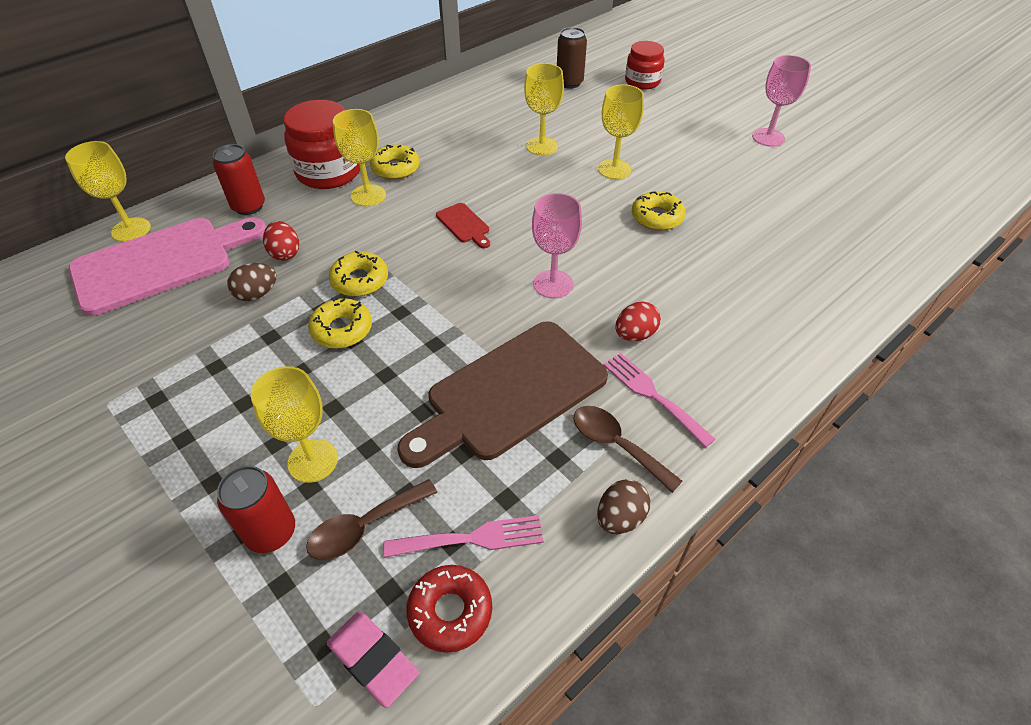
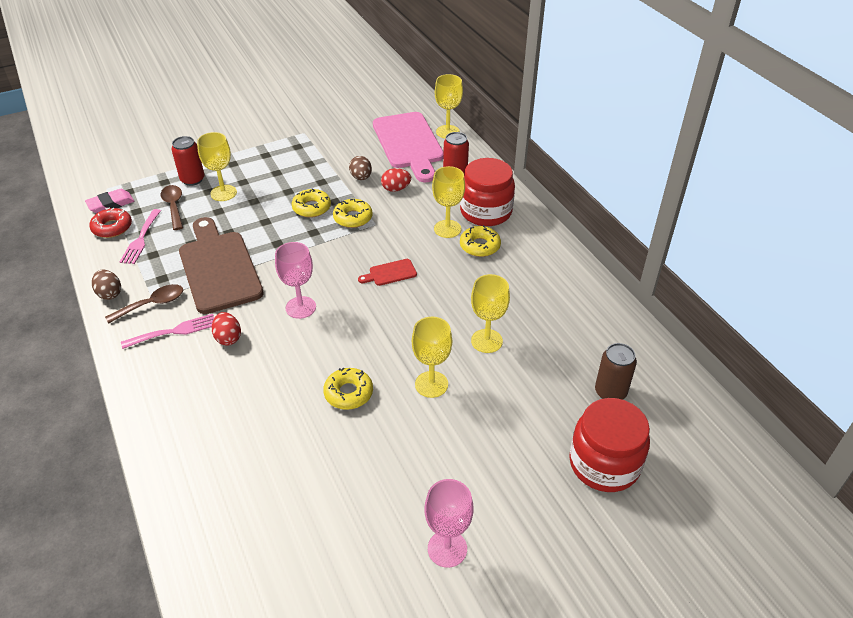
camera: 105 degrees right, 5 degrees down
(642, 81) = (604, 464): red jar -> red jar, size x1.56

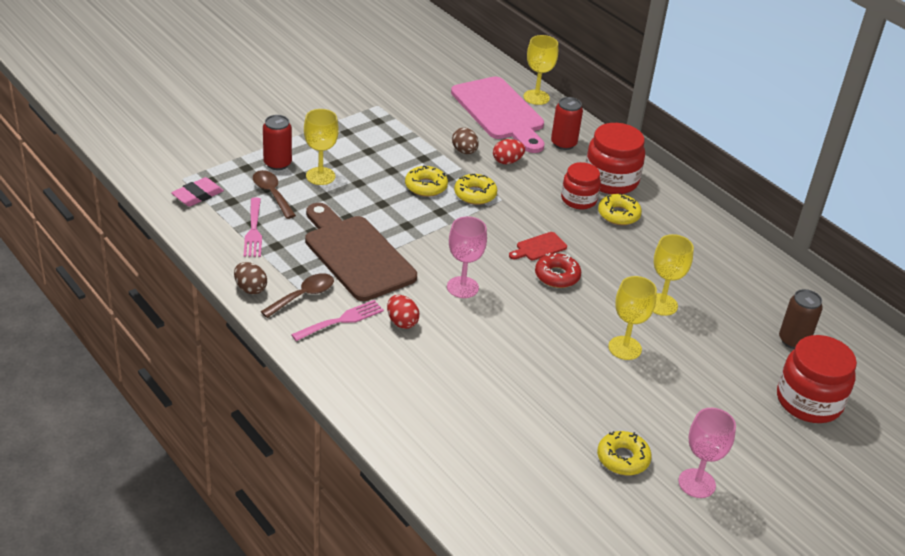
camera: 15 degrees left, 5 degrees down
(112, 227) = (214, 220): red donut -> red donut (557, 276)
(348, 393) = (548, 363): yellow donut -> yellow donut (623, 458)
(447, 229) = (578, 199): yellow goblet -> red jar

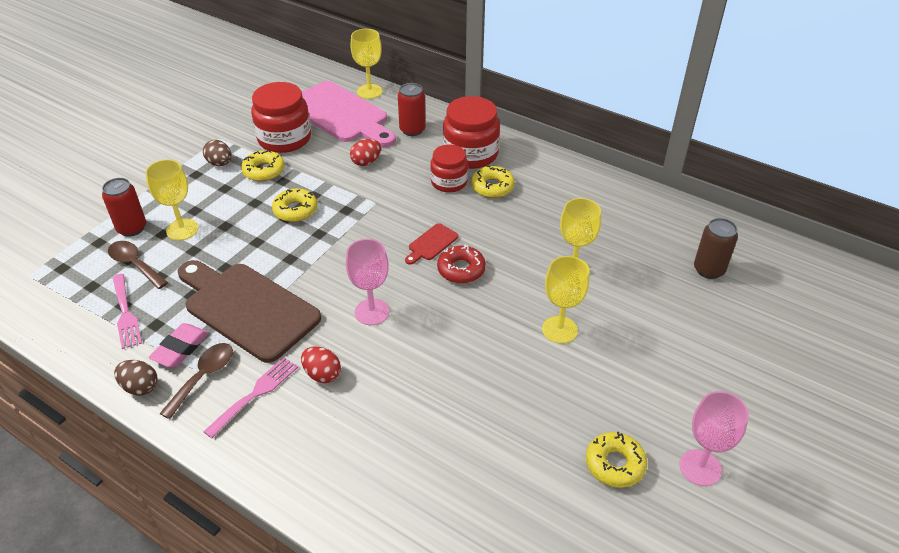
camera: 15 degrees left, 5 degrees up
(197, 195) = (51, 290): pink eraser -> pink eraser (180, 348)
(464, 151) = (321, 163): brown egg -> brown egg (220, 163)
(475, 194) = (347, 205): yellow donut -> yellow donut (264, 171)
(809, 401) = (755, 331): red jar -> red jar (284, 139)

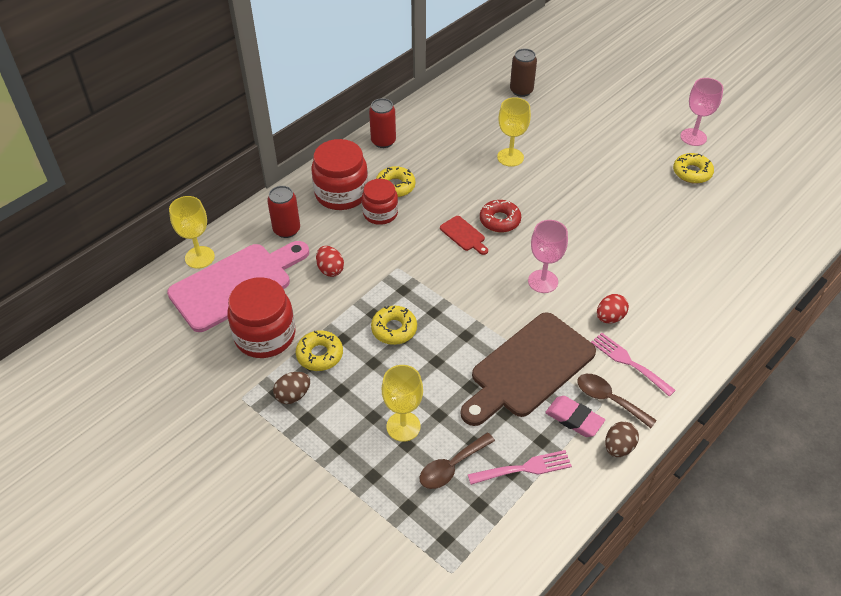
camera: 80 degrees left, 5 degrees up
(132, 228) = (390, 475): red can -> red can (383, 141)
(559, 330) = (573, 176): yellow goblet -> none

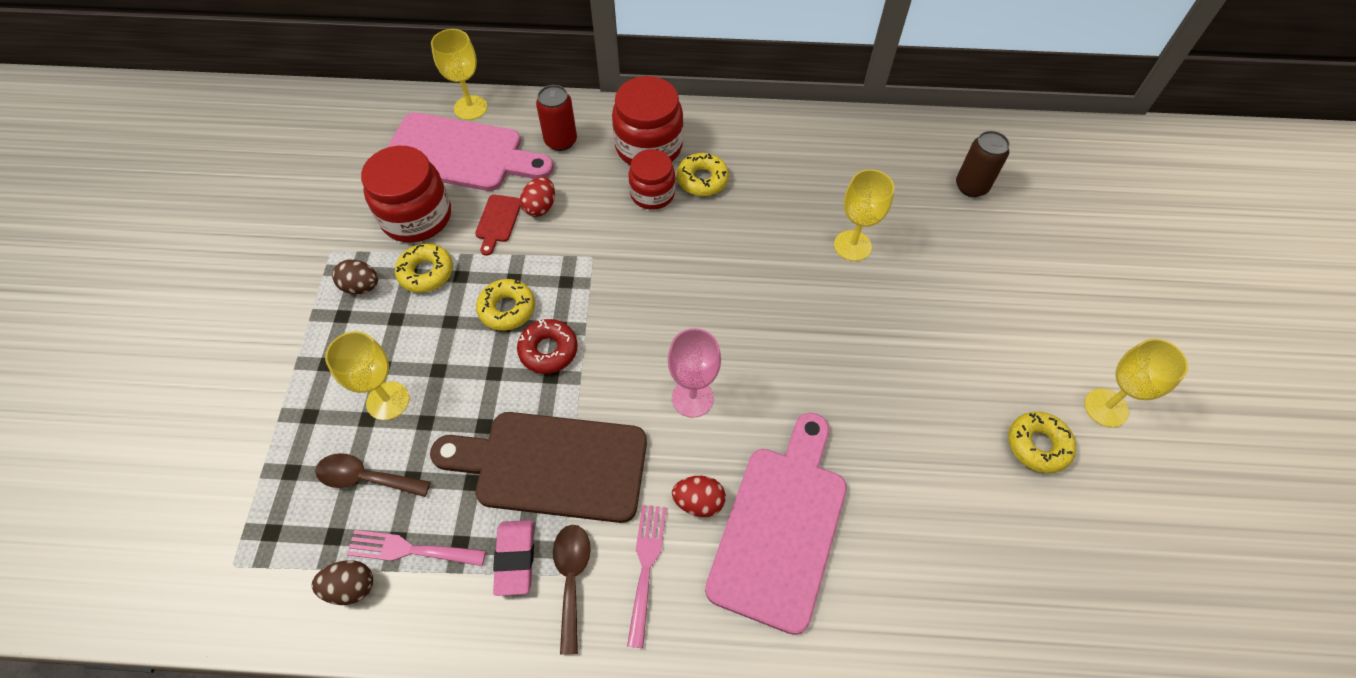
camera: 50 degrees right, 10 degrees up
(383, 141) = (755, 128): red can -> none
(464, 235) = (691, 281): red cutting board -> red cutting board (497, 221)
(500, 220) = (745, 299): red donut -> red donut (548, 350)
(524, 468) = (410, 550): pink fork -> pink fork turned 150 degrees clockwise
(618, 447) = (508, 634): brown egg -> brown egg (351, 587)
(653, 293) = (781, 526): none -> pink cutting board
(693, 137) = (1106, 407): pink goblet -> yellow goblet

